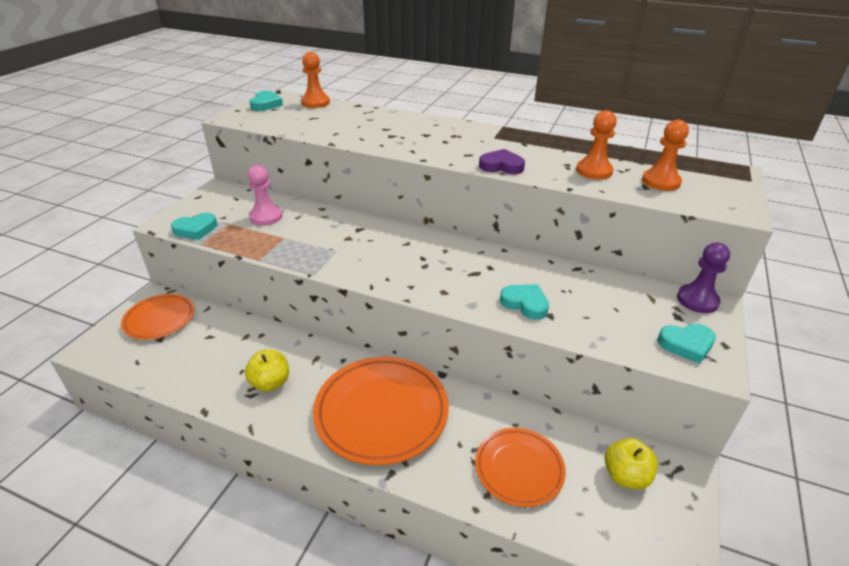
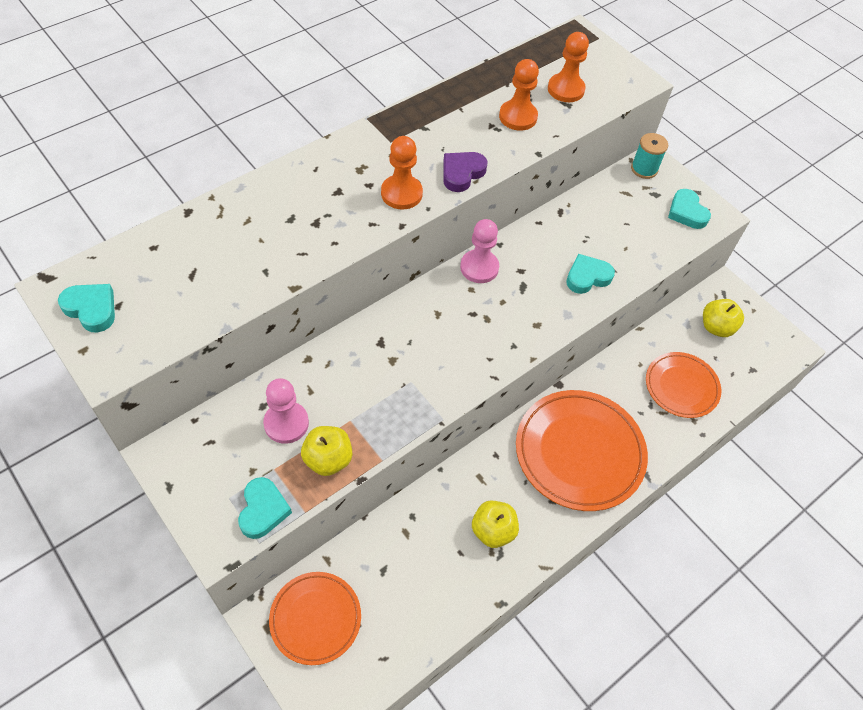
camera: 65 degrees left, 20 degrees up
(247, 239) = (328, 459): none -> yellow apple
(315, 103) = (137, 251): orange pawn -> orange pawn (401, 193)
(469, 247) = (479, 267): none -> pink pawn
(686, 344) = (686, 212): turquoise heart -> turquoise heart turned 135 degrees clockwise
(697, 300) = (644, 169): purple pawn -> turquoise spool

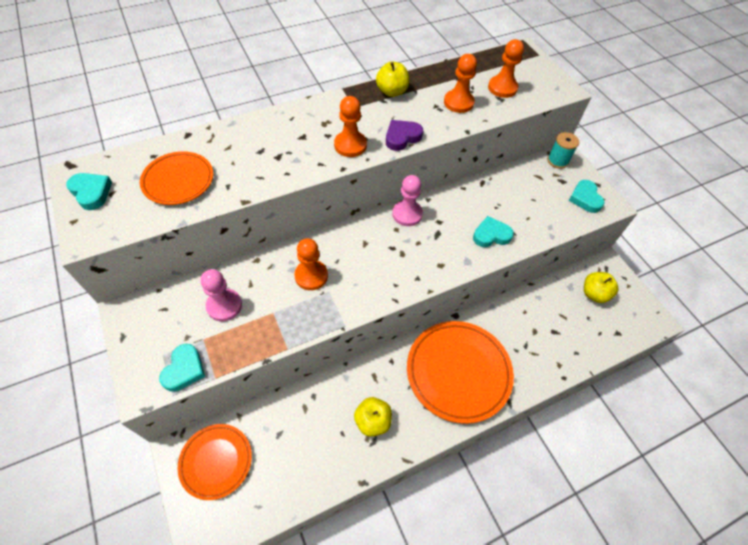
camera: 15 degrees right, 0 degrees up
(328, 459) = (246, 340): yellow apple -> yellow apple (392, 91)
(383, 366) = (311, 276): none -> orange pawn
(681, 387) = (554, 336): orange plate -> orange plate (178, 180)

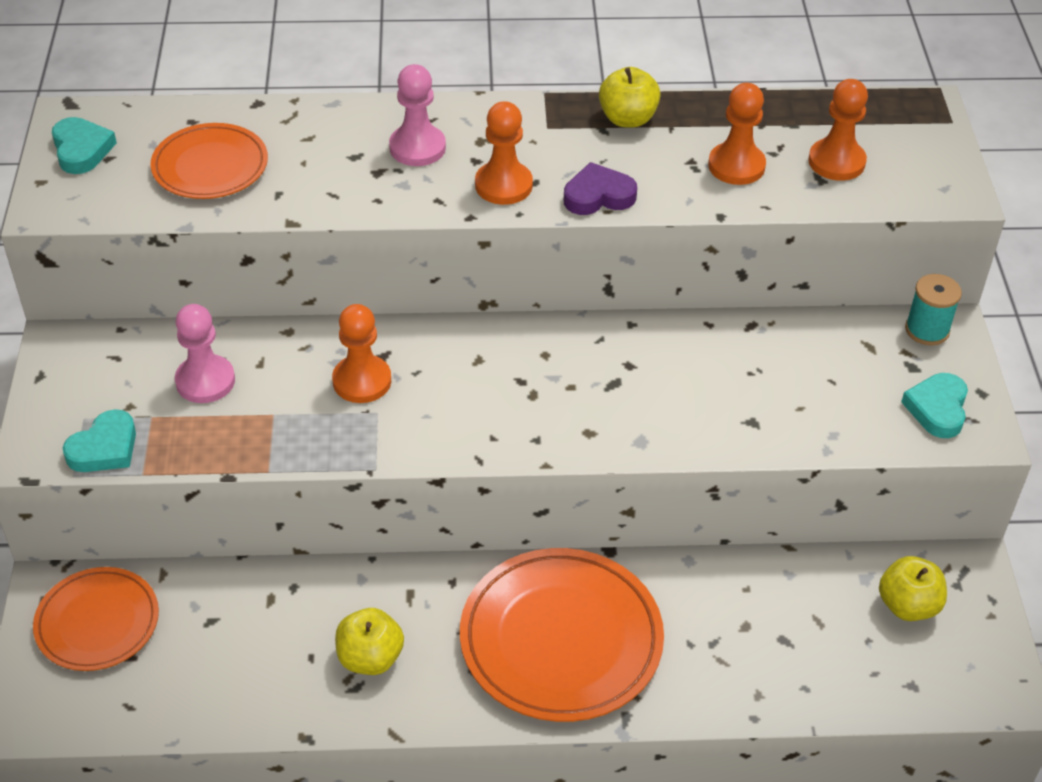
camera: 25 degrees right, 10 degrees down
(407, 214) = (578, 336): pink pawn -> pink pawn (417, 148)
(491, 235) = (711, 414): turquoise heart -> none

